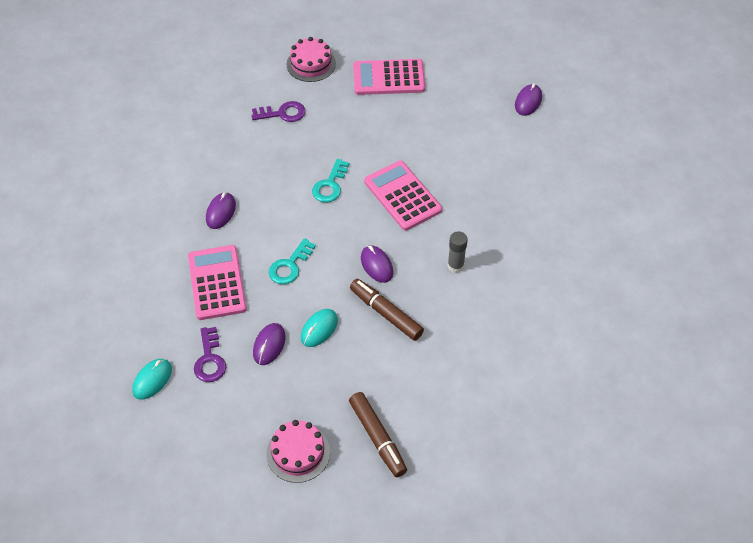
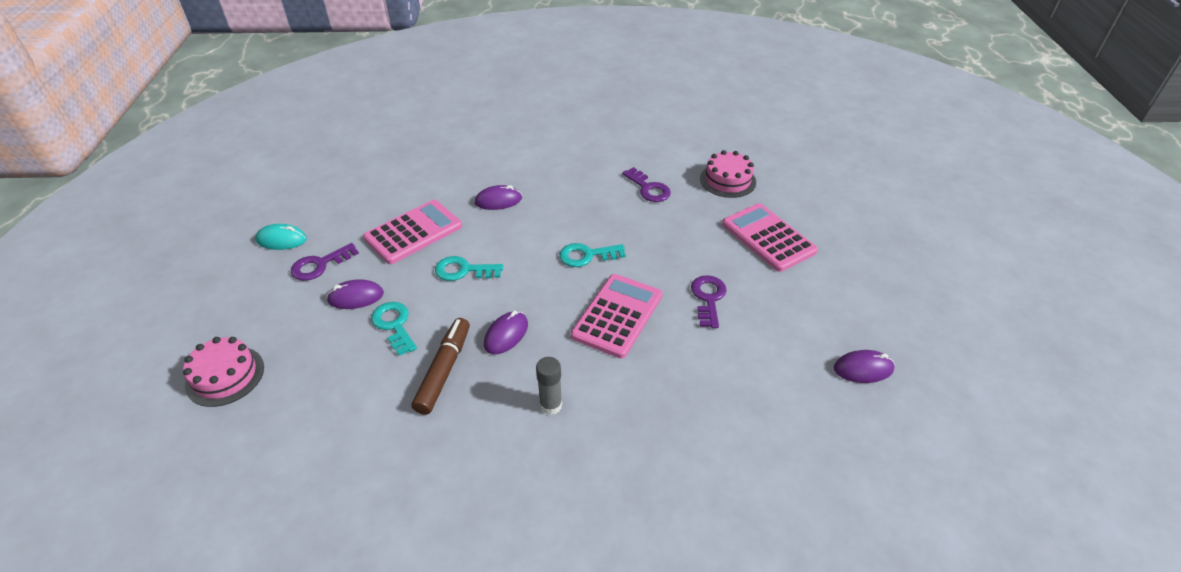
camera: 60 degrees right, 10 degrees down
(319, 329) = (394, 325): turquoise mouse -> turquoise key
(377, 438) = (265, 436): brown marker -> none
(421, 140) = (708, 298): none -> purple key

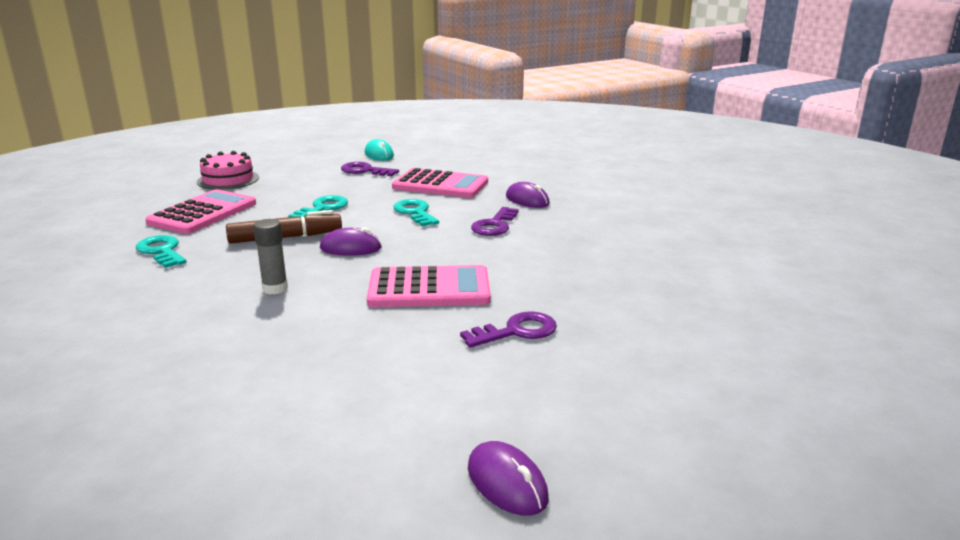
camera: 60 degrees right, 20 degrees down
(356, 297) = (341, 189): purple mouse -> none
(587, 255) = (502, 253): turquoise key -> turquoise key (162, 251)
(648, 188) = (660, 255): purple key -> purple key (494, 225)
(727, 180) = (761, 294): pink cake -> none
(768, 238) = (689, 346): pink calculator -> pink calculator (203, 213)

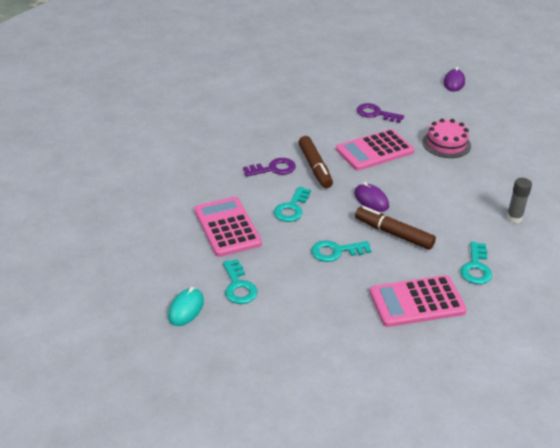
camera: 130 degrees left, 15 degrees up
(228, 180) = (351, 351): pink cake -> pink cake (446, 144)
(275, 288) = (442, 193): grey glue stick -> grey glue stick (514, 218)
(365, 171) = (238, 286): purple key -> turquoise key
(429, 288) = (374, 151): pink calculator -> pink calculator turned 75 degrees counterclockwise
(460, 244) = (315, 167): none -> brown marker
(527, 200) = (215, 176): purple mouse -> none

